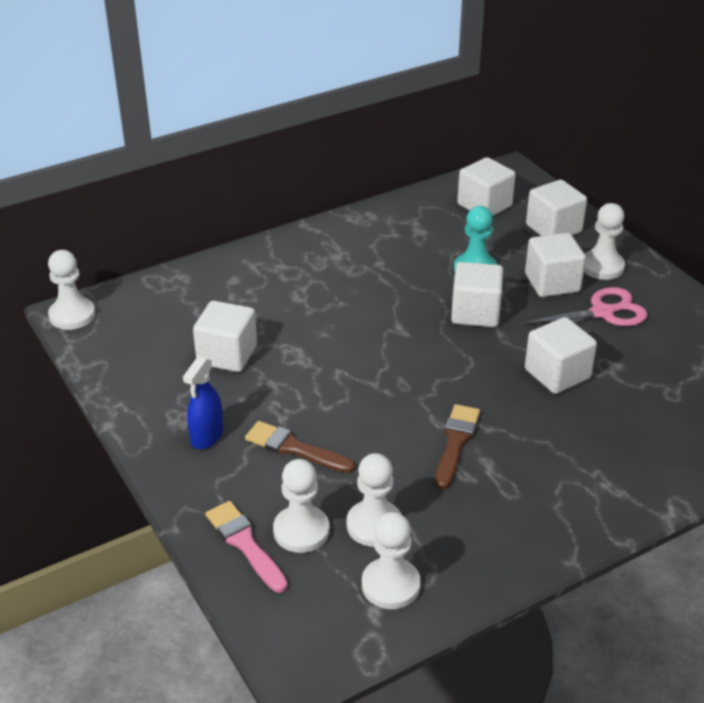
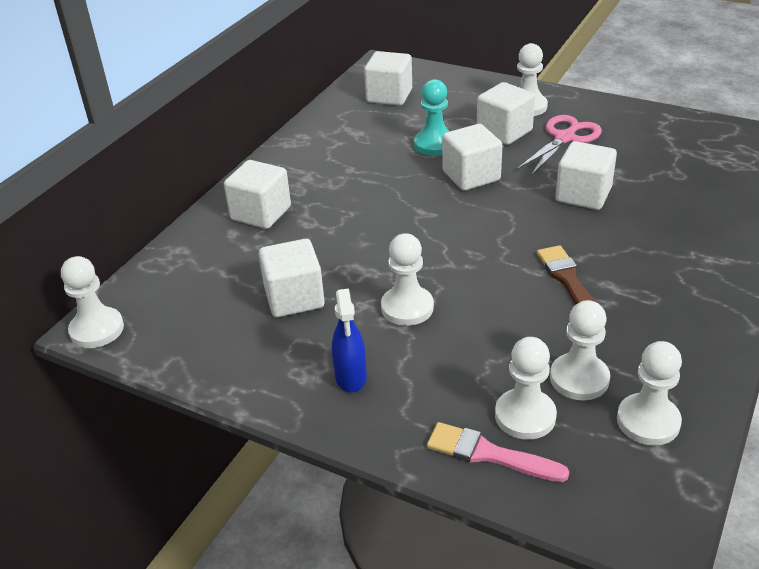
camera: 30 degrees left, 0 degrees up
(294, 448) = (442, 348): brown brush -> none
(302, 403) = (407, 307): none -> white pawn
(553, 229) = (461, 93): white cube -> white cube (261, 213)

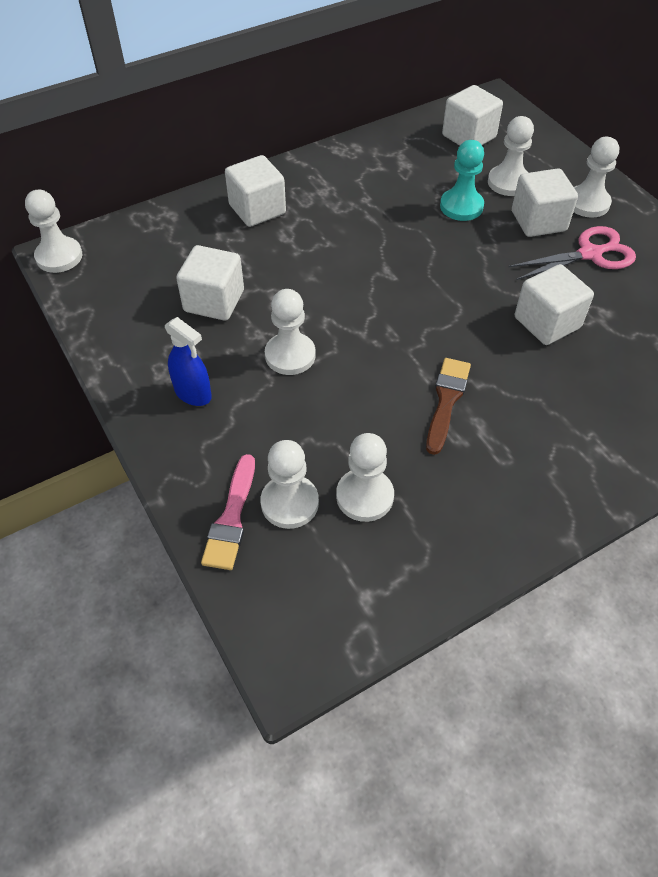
camera: 30 degrees right, 15 degrees up
(351, 377) = (193, 393): blue spray bottle -> blue spray bottle turned 75 degrees counterclockwise
(471, 176) = (463, 254): white cube -> none
(488, 454) = (231, 518): pink brush -> pink brush turned 135 degrees counterclockwise
(648, 421) = (382, 567): white pawn -> white pawn (508, 182)

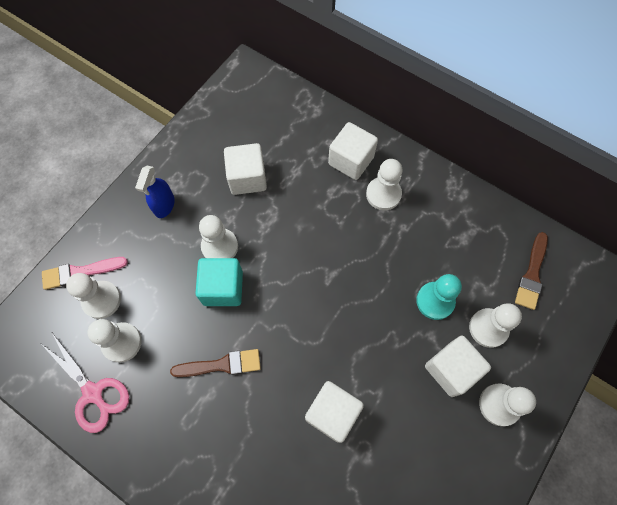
camera: 65 degrees right, 15 degrees up
(59, 256) = (244, 72): white pawn -> white pawn (383, 194)
(347, 369) = (223, 288): none -> turquoise cube
(469, 136) = (532, 274): white cube -> brown brush
(590, 254) = (432, 425): pink scissors -> pink scissors (93, 393)

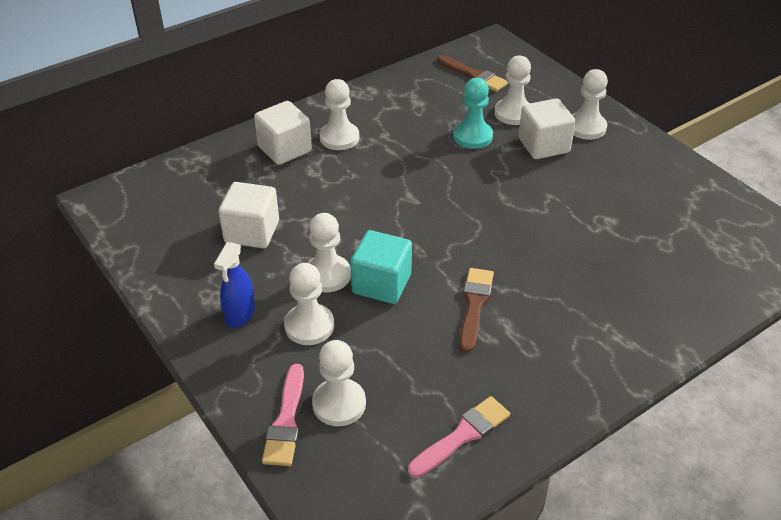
camera: 70 degrees left, 25 degrees down
(93, 393) = (462, 435): pink scissors -> pink brush
(122, 342) = (407, 393): white pawn -> white pawn (309, 326)
(164, 205) = (240, 314): blue spray bottle -> blue spray bottle turned 75 degrees clockwise
(332, 413) = (559, 232): white cube -> none

